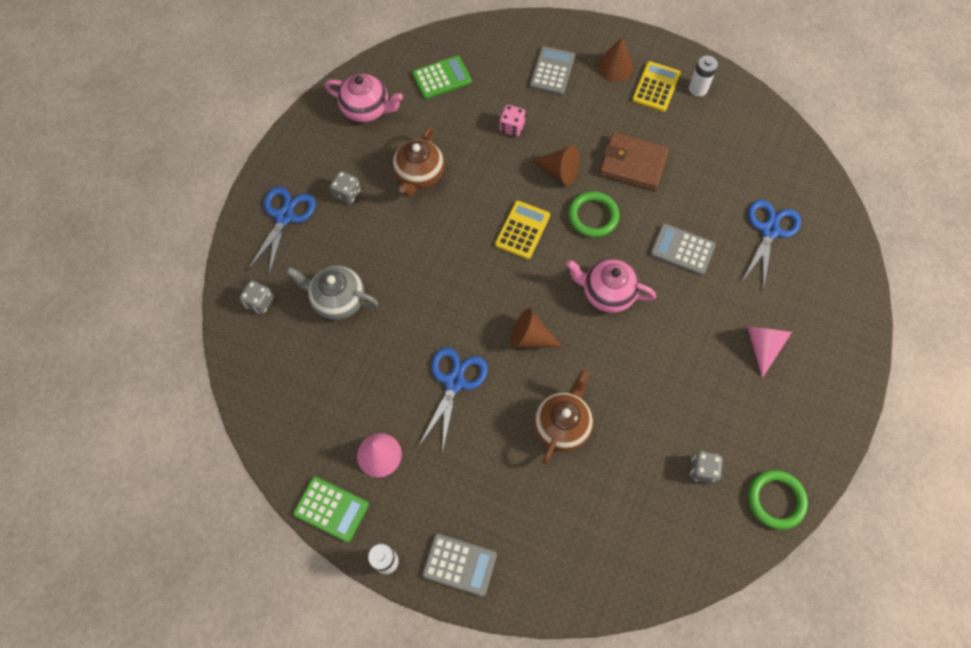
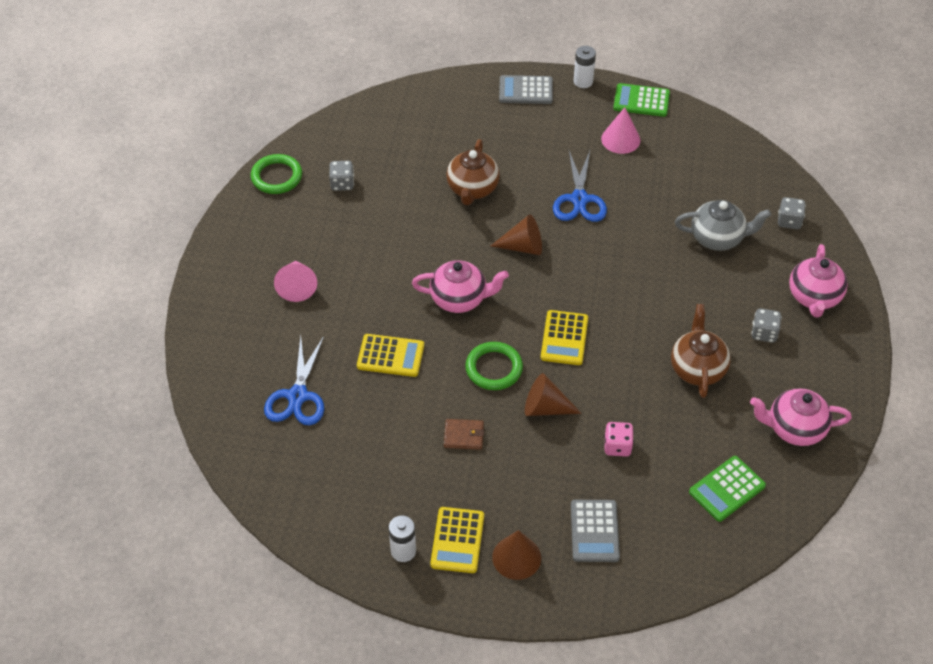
camera: 165 degrees right, 15 degrees down
(284, 217) = (814, 297): blue scissors -> pink teapot
(633, 164) = (463, 435): brown wallet -> brown wallet, size x0.54
(682, 249) = (390, 356): grey calculator -> yellow calculator

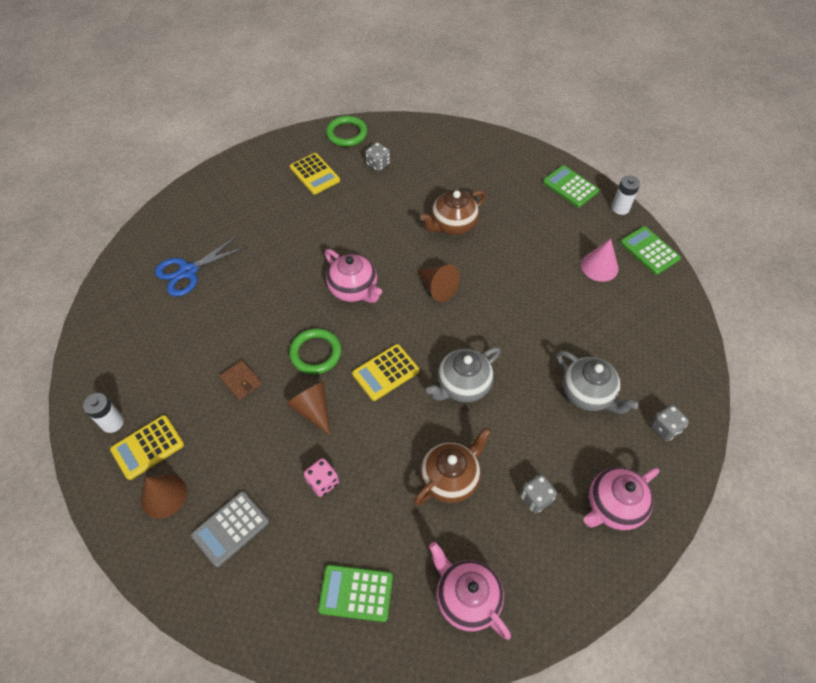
camera: 45 degrees right, 5 degrees up
(297, 286) = (273, 206): pink cone -> none
(390, 356) = (267, 291): yellow calculator -> yellow calculator (314, 174)
(526, 90) = (570, 187): grey calculator -> green calculator
(579, 199) = (516, 286): blue scissors -> none
(629, 302) = (462, 385): none -> grey teapot

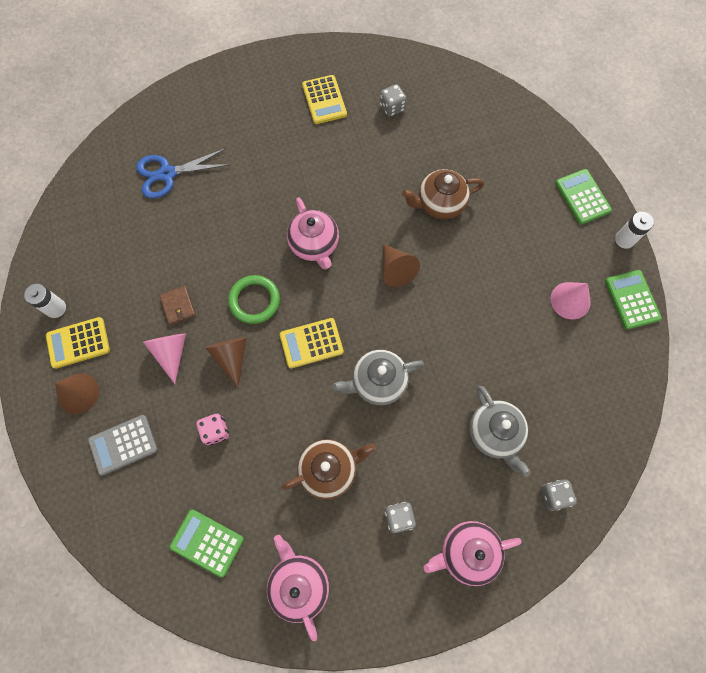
camera: 20 degrees right, 15 degrees up
(250, 425) = (171, 353): none -> pink cone
(347, 134) = (374, 60): green ring -> none

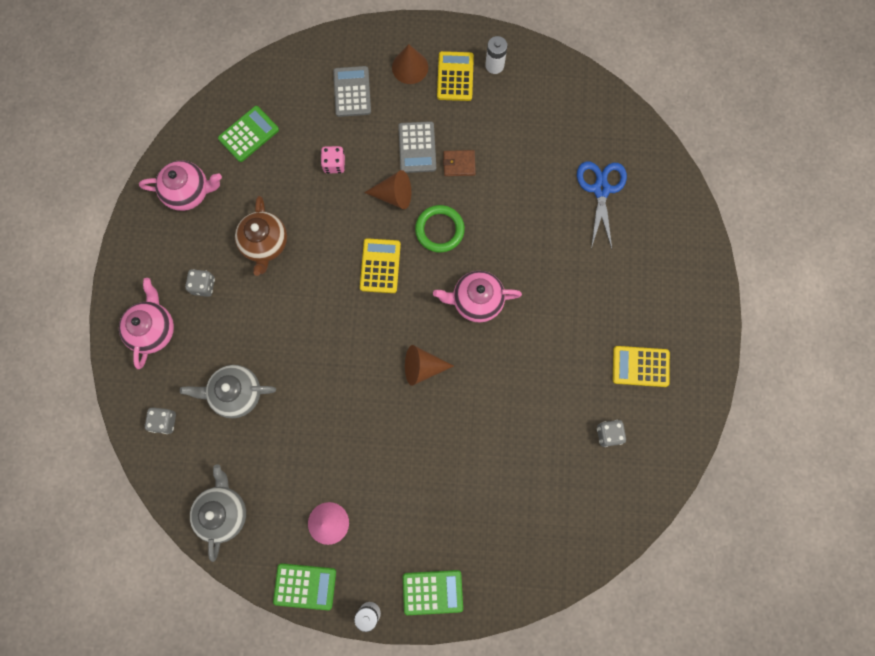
camera: 110 degrees right, 5 degrees up
(171, 353) = (417, 147): pink cone -> grey calculator
(378, 382) = (322, 311): grey teapot -> grey teapot (223, 512)
(439, 204) = (477, 438): brown teapot -> none

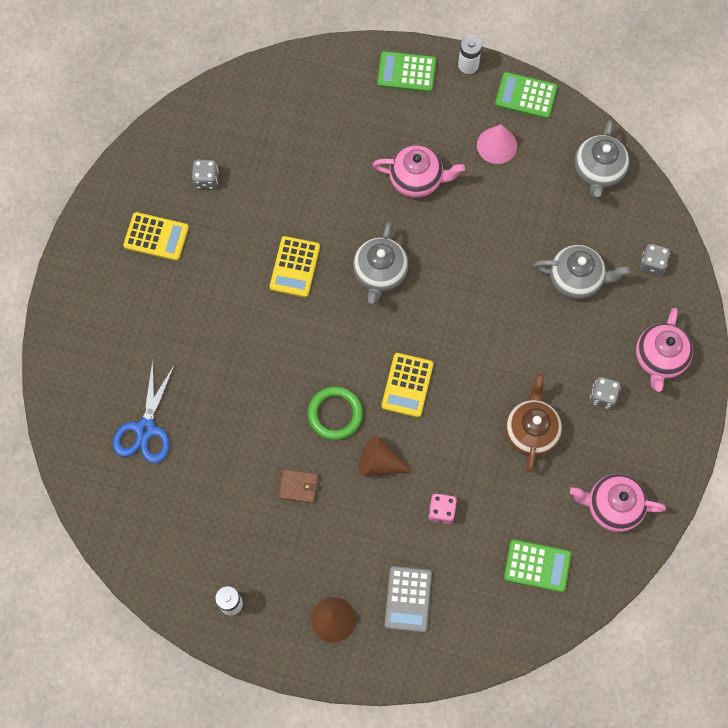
camera: 170 degrees left, 5 degrees down
(249, 134) = (537, 566): green calculator -> green calculator turned 135 degrees counterclockwise
(417, 147) = (343, 515): grey calculator -> none
(422, 367) = (380, 273): brown cone -> grey teapot
(455, 76) = (281, 597): yellow calculator -> yellow calculator (294, 267)
(476, 301) = (310, 330): pink teapot -> pink teapot (417, 179)

